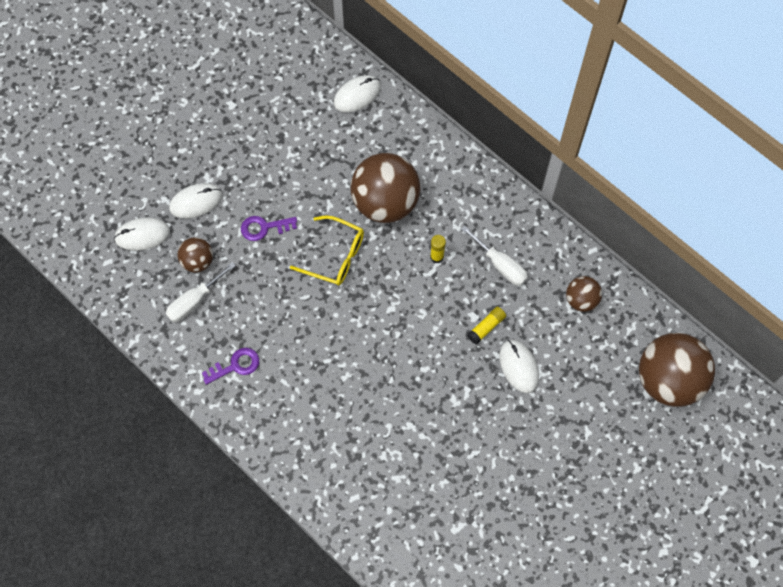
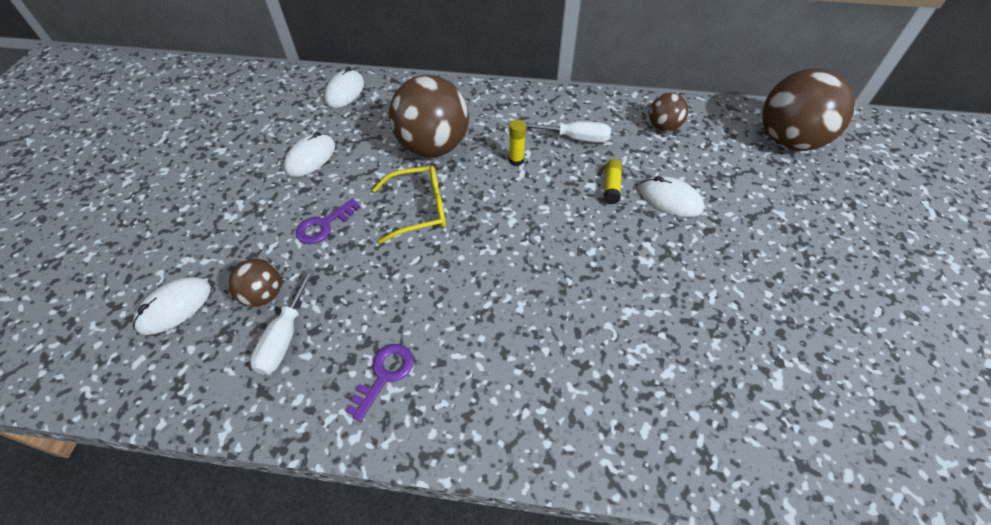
camera: 35 degrees left, 15 degrees down
(196, 202) = (228, 242): white mouse -> white mouse (310, 157)

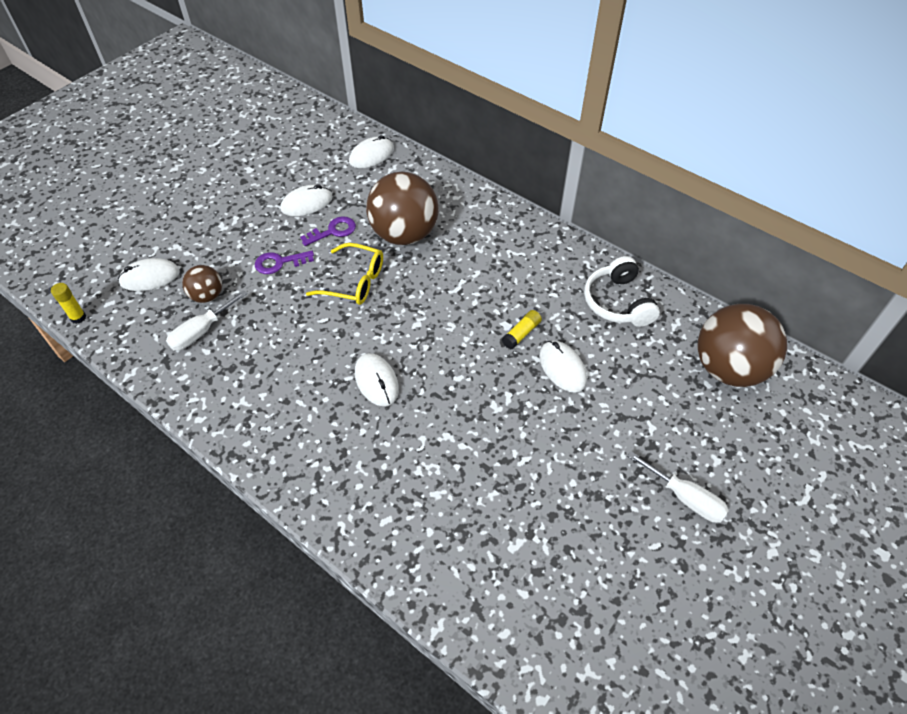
camera: 30 degrees right, 0 degrees up
(384, 375) = (244, 390): purple key -> purple key (333, 231)
(516, 160) = (461, 275): yellow glue stick -> yellow glue stick (78, 318)
(518, 293) = (376, 381): none -> white mouse
(575, 138) = (528, 278): white screwdriver -> white screwdriver (685, 498)
(663, 127) = (617, 302): brown ball -> white headphones

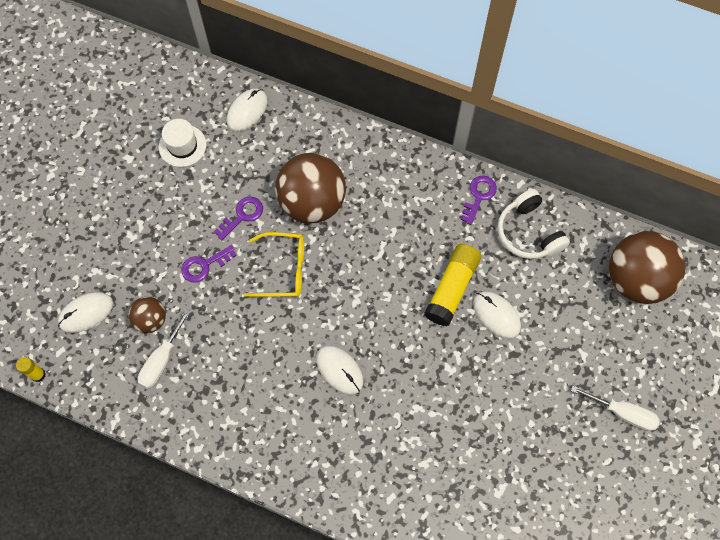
camera: 15 degrees left, 15 degrees up
(301, 169) = (182, 146): none -> white hat
(307, 203) = (204, 188): white mouse -> none
(521, 334) = (452, 288): yellow glue stick -> yellow glue stick, size x1.91
(574, 261) = (479, 196): none -> purple key

